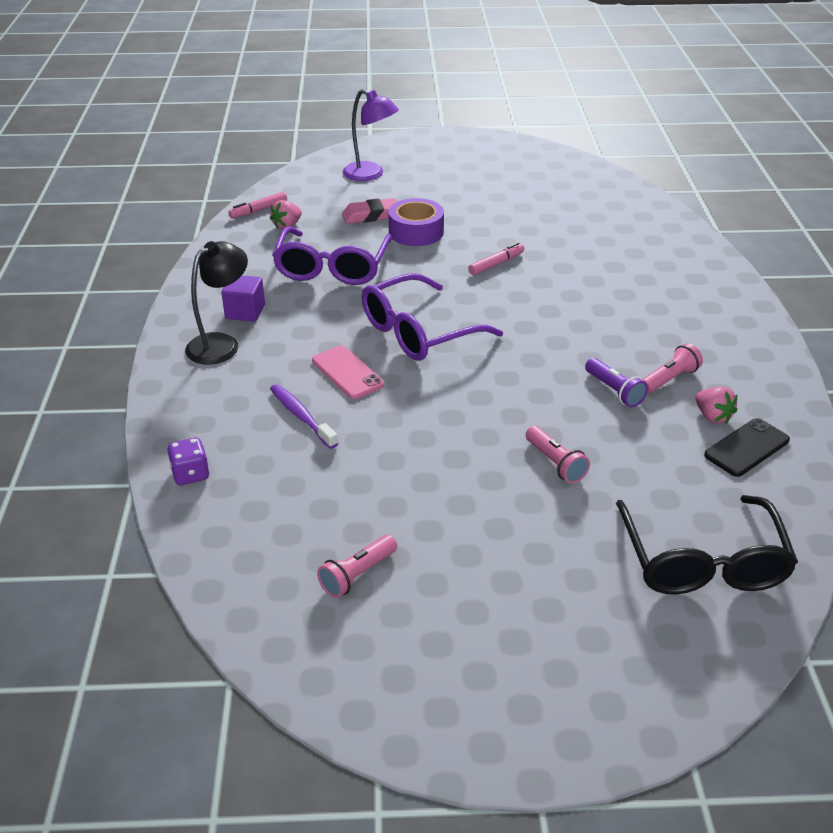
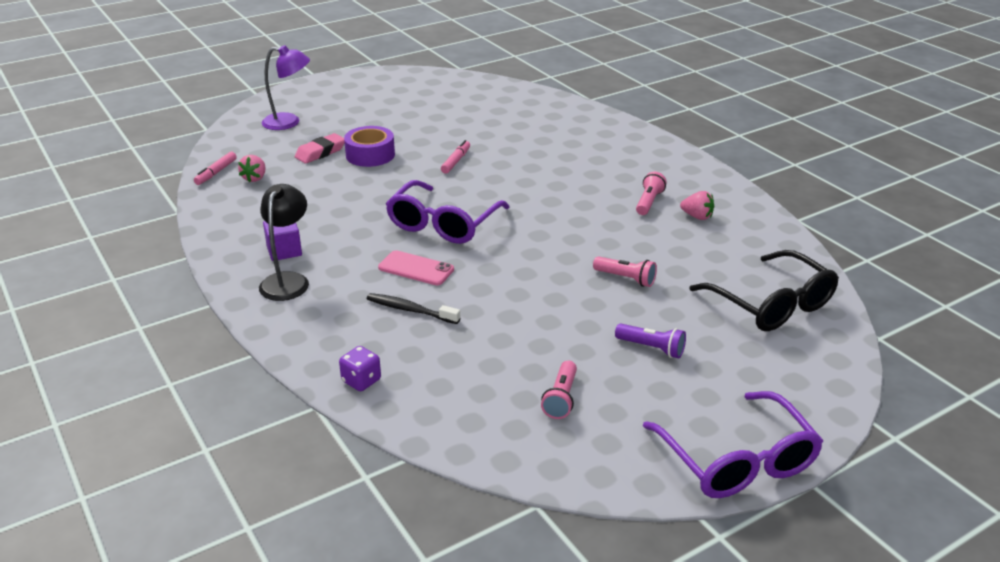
camera: 30 degrees left, 5 degrees down
(301, 416) = (410, 310): purple toothbrush -> black toothbrush
(332, 268) = (326, 199): purple glasses -> purple glasses (737, 461)
(614, 391) = (620, 220): purple flashlight -> purple flashlight (652, 348)
(747, 448) = (735, 228): black phone -> none

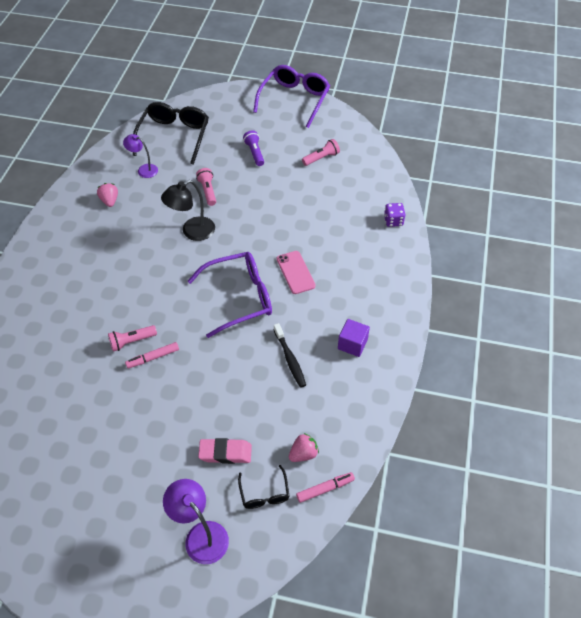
camera: 135 degrees left, 20 degrees up
(264, 152) = (264, 493): none -> black glasses
(288, 280) = (371, 315): black lamp -> black lamp (192, 232)
(370, 155) = (196, 417): purple tape -> none
(410, 310) = (330, 246): black toothbrush -> black toothbrush (290, 359)
(649, 202) = (112, 229): pink flashlight -> pink flashlight (131, 341)
(727, 256) = (144, 169): none -> purple lamp

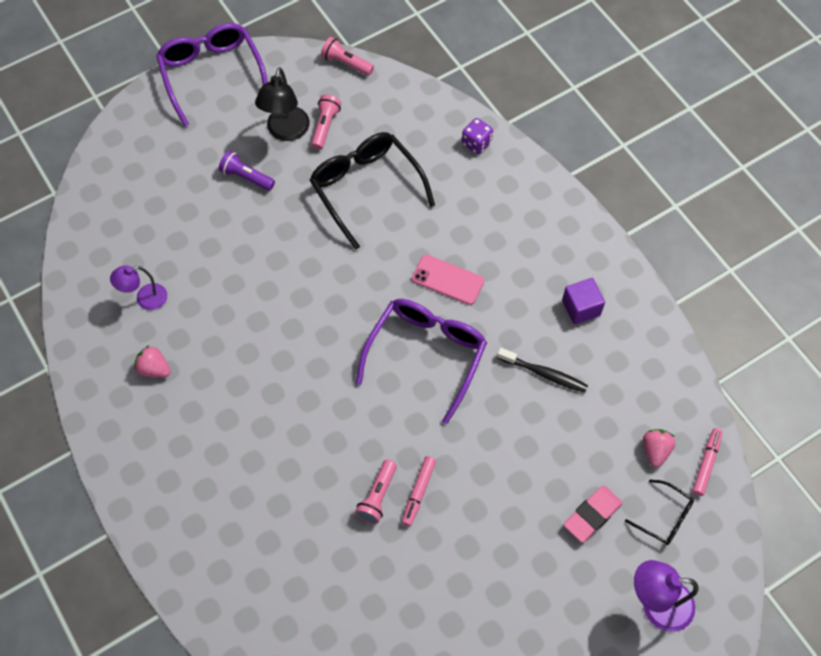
camera: 45 degrees left, 10 degrees up
(174, 136) = (128, 229): black glasses -> black glasses (366, 188)
(192, 232) = (292, 326): black lamp -> black lamp (286, 132)
(208, 191) = (250, 265): pink flashlight -> pink flashlight (346, 63)

